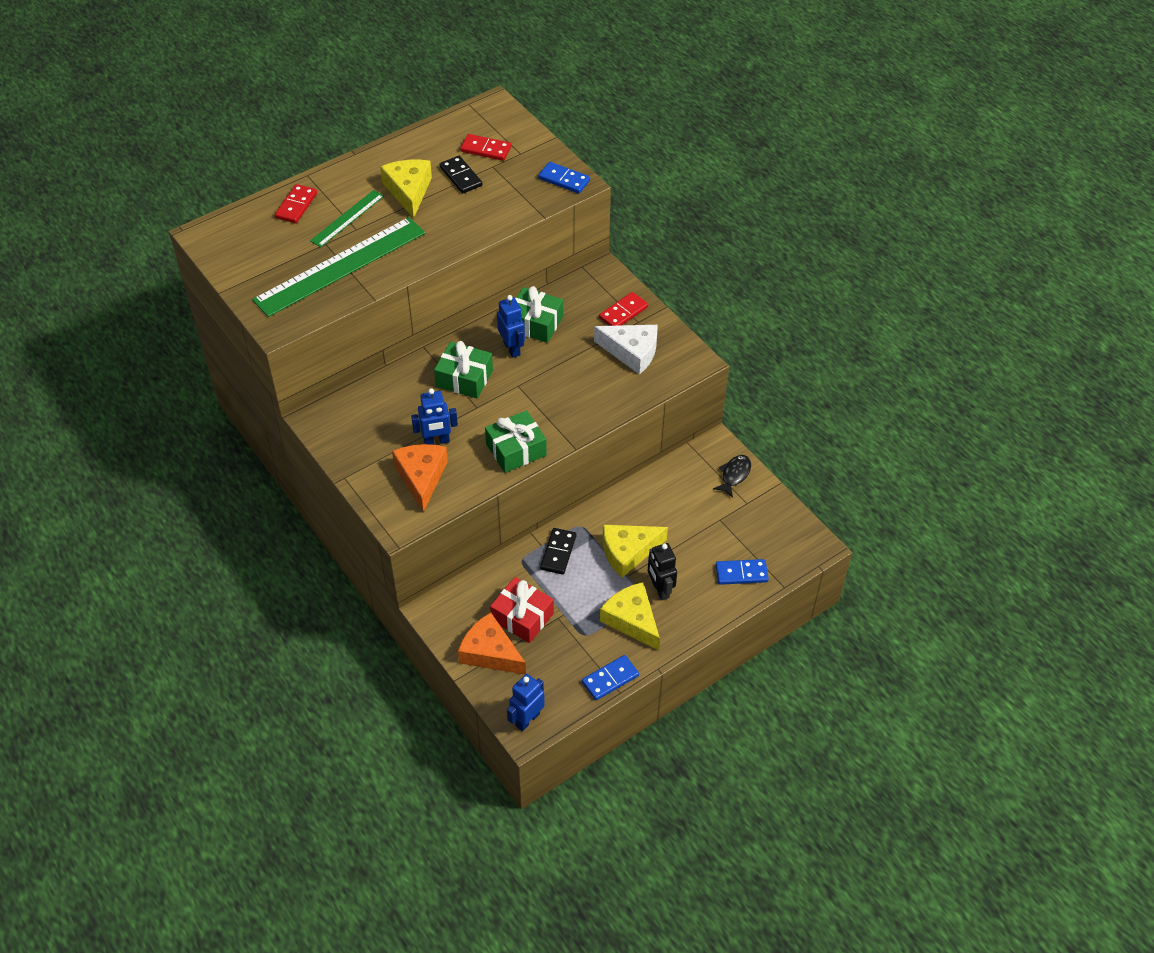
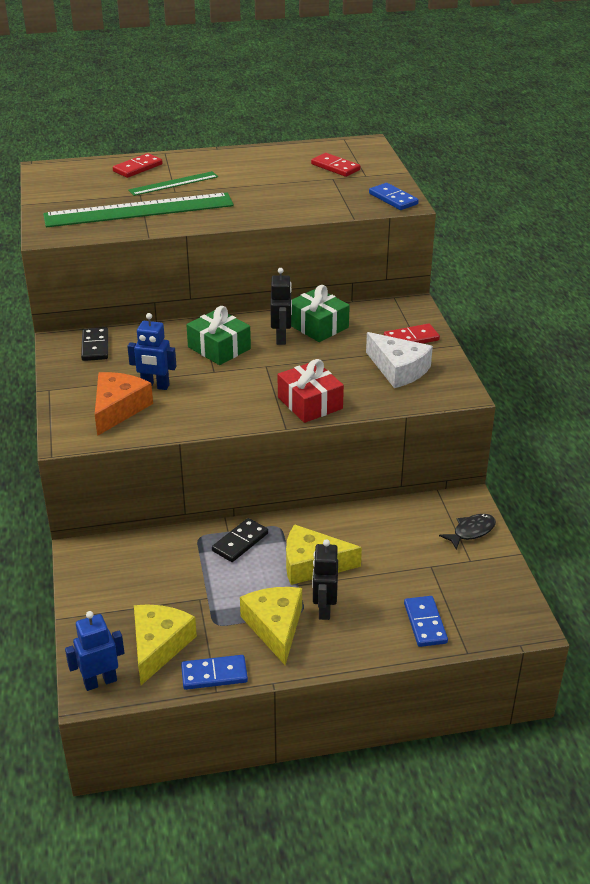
camera: 25 degrees right, 15 degrees down
(409, 191) = (243, 178): yellow cheese -> yellow cheese (158, 646)
(461, 176) = (298, 179): black domino -> black domino (95, 346)
(490, 653) = (109, 607): orange cheese -> none
(512, 348) = (281, 338): blue robot -> black robot
(516, 450) = (225, 413): green gift -> none
(522, 617) = (164, 586): red gift -> red gift (310, 403)
(741, 573) = (425, 623): blue domino -> blue domino turned 60 degrees clockwise

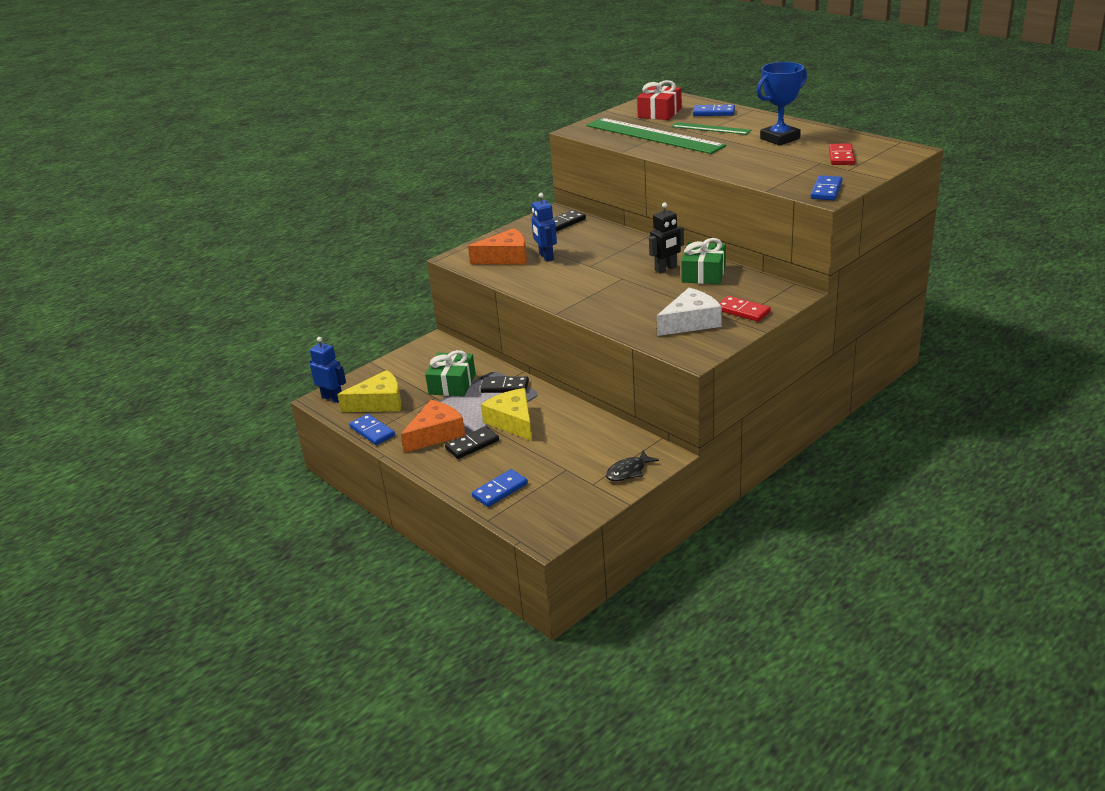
camera: 60 degrees right, 5 degrees down
(138, 168) = (713, 113): red domino -> blue domino
(219, 348) = (620, 256): green gift -> green gift (452, 384)
(253, 170) = (780, 139): none -> blue trophy
(275, 627) = (436, 434): yellow cheese -> orange cheese
(310, 403) = (598, 309): red gift -> red gift (659, 113)
(324, 609) = (472, 445): black robot -> black domino
(398, 369) = (690, 322): white cheese -> white cheese turned 135 degrees counterclockwise
(471, 531) = (628, 471): black fish -> black fish turned 120 degrees clockwise

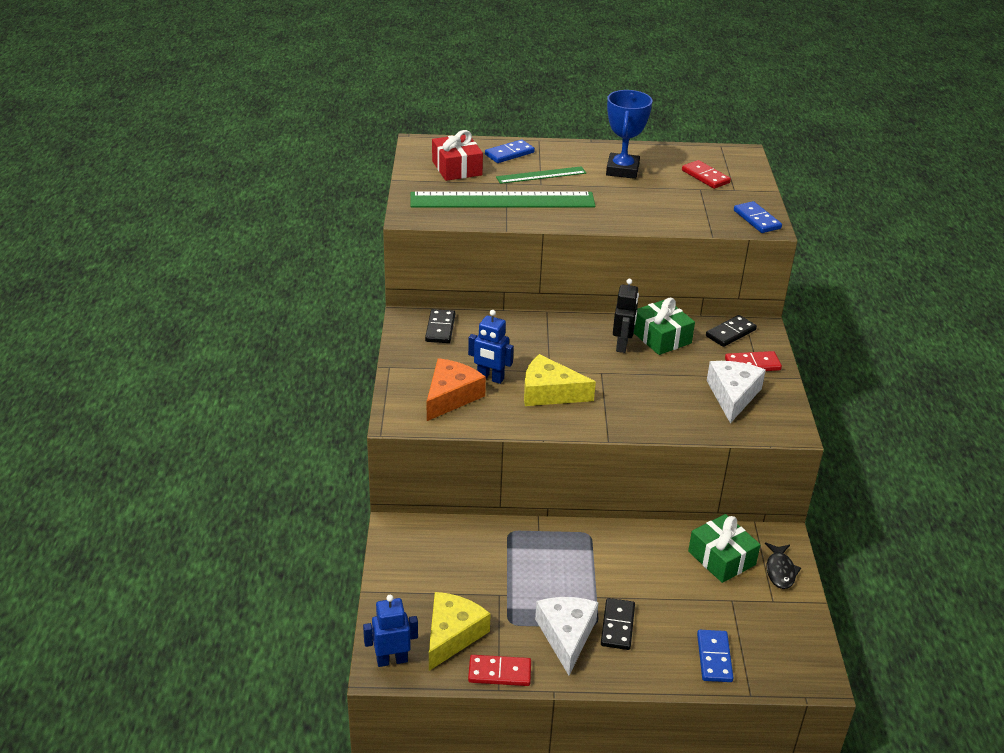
camera: 50 degrees left, 5 degrees up
(372, 431) = (499, 672): blue domino -> red domino
(436, 434) = (566, 636): orange cheese -> white cheese
(452, 384) = (493, 569): green gift -> green gift (721, 558)
(505, 387) = (548, 544): black domino -> black domino (730, 333)
(513, 422) = (614, 578): yellow cheese -> yellow cheese (549, 392)

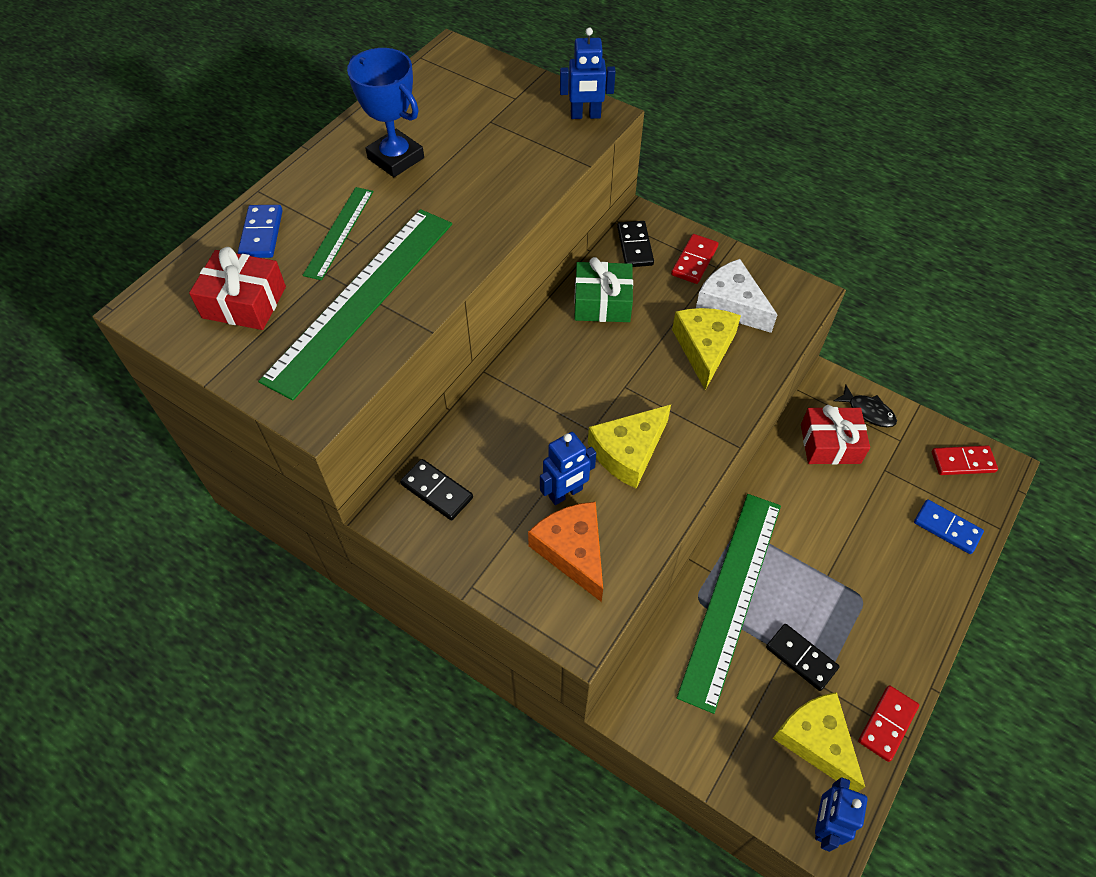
camera: 55 degrees left, 20 degrees up
(528, 548) = (731, 596): none -> green ruler
(566, 636) = (866, 633): white cheese -> none
(617, 626) = (873, 581): black domino -> black domino (801, 658)
(622, 345) = (592, 342): black robot -> none
(676, 396) = (704, 348): none -> yellow cheese
(705, 177) = (471, 104): red domino -> red domino (963, 462)
(721, 558) = (830, 444): green gift -> red gift
(756, 219) = (585, 115): blue domino -> blue robot

